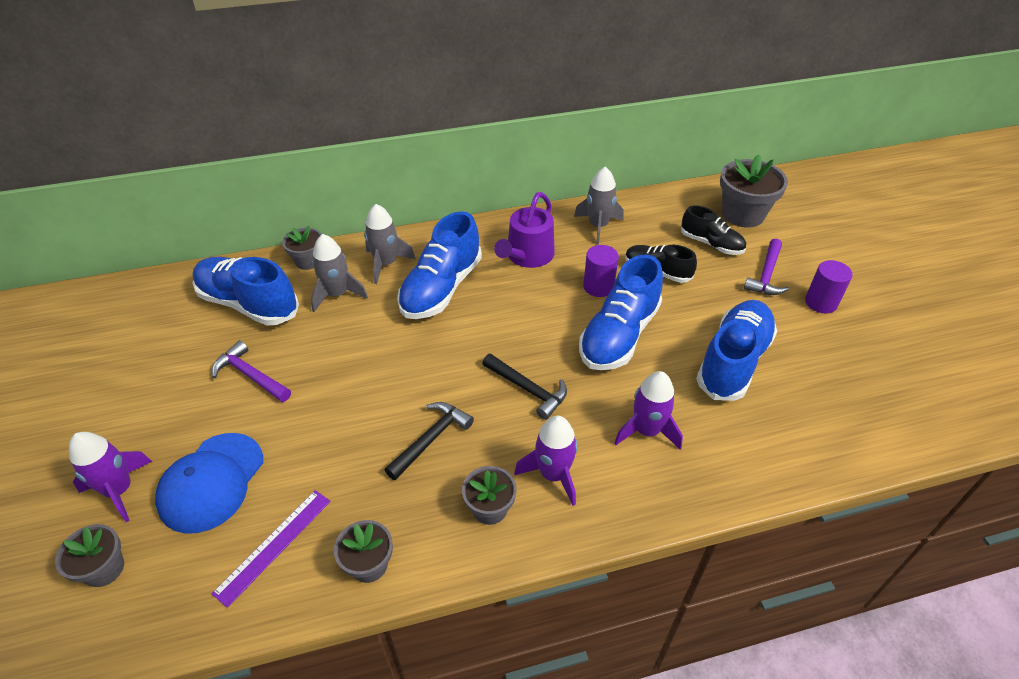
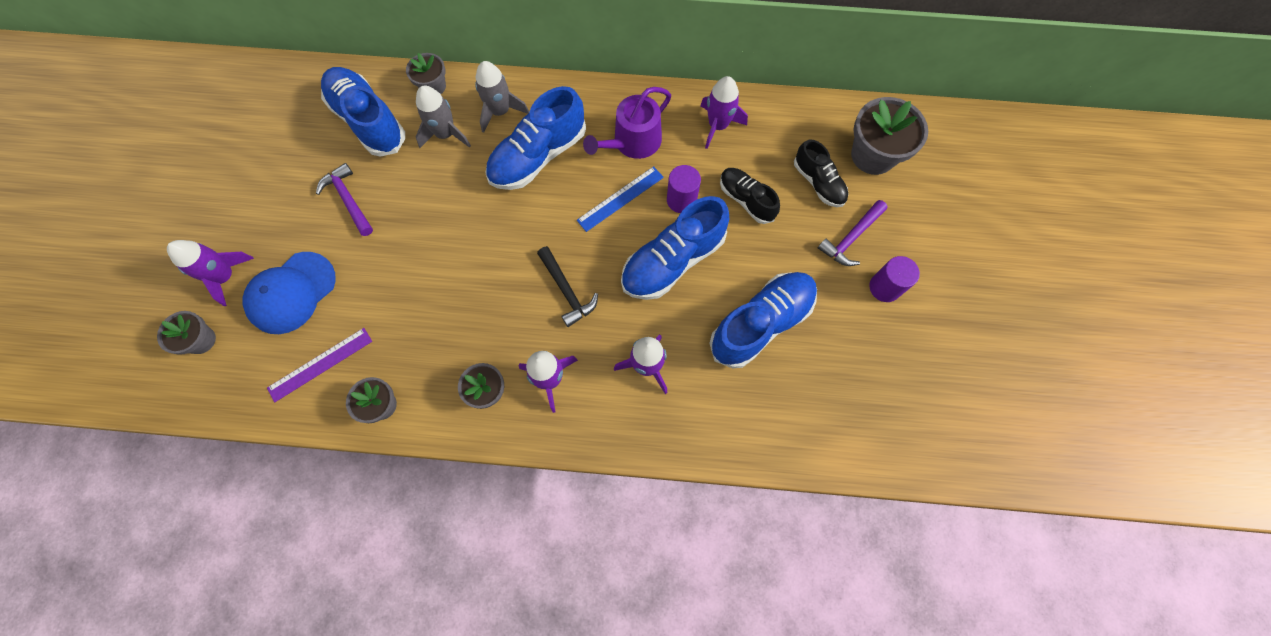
camera: 20 degrees right, 25 degrees up
(431, 439) = (468, 312): black hammer -> none
(540, 300) = (620, 198): none -> blue ruler
(598, 226) = (718, 125): grey rocket -> purple rocket

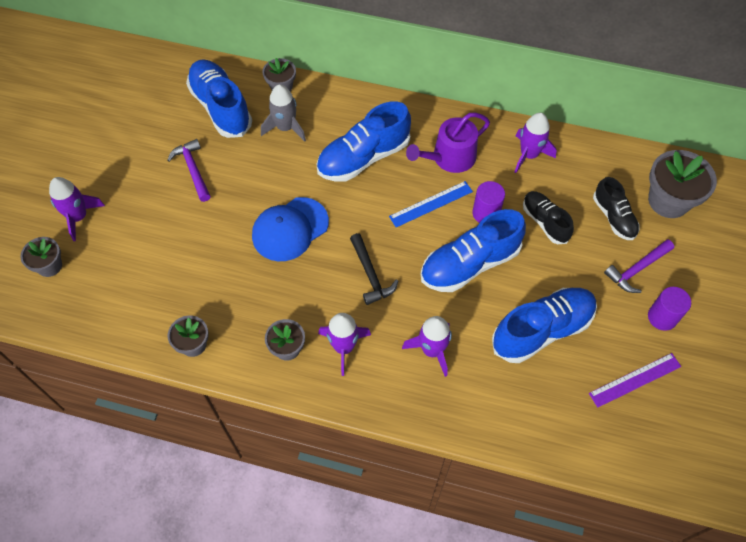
camera: 10 degrees right, 10 degrees down
(291, 293) = (132, 239): blue cap -> blue cap (290, 229)
(320, 364) = (146, 302): purple ruler -> purple ruler (635, 379)
(500, 111) = (336, 115): grey rocket -> none

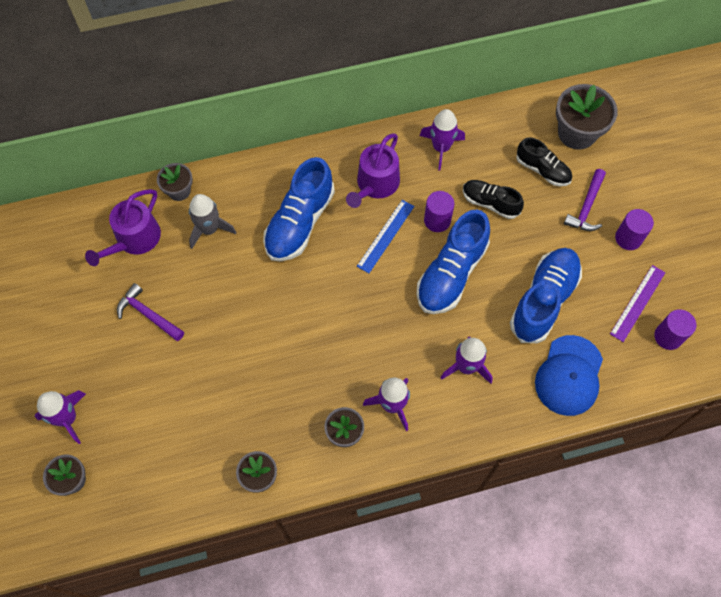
camera: 30 degrees left, 5 degrees up
(221, 107) = (134, 240): blue shoe -> purple watering can
(290, 229) = (277, 324): blue cap -> blue cap (569, 375)
(371, 275) = (374, 328): black hammer -> none
(647, 426) = (668, 336): none -> purple cylinder

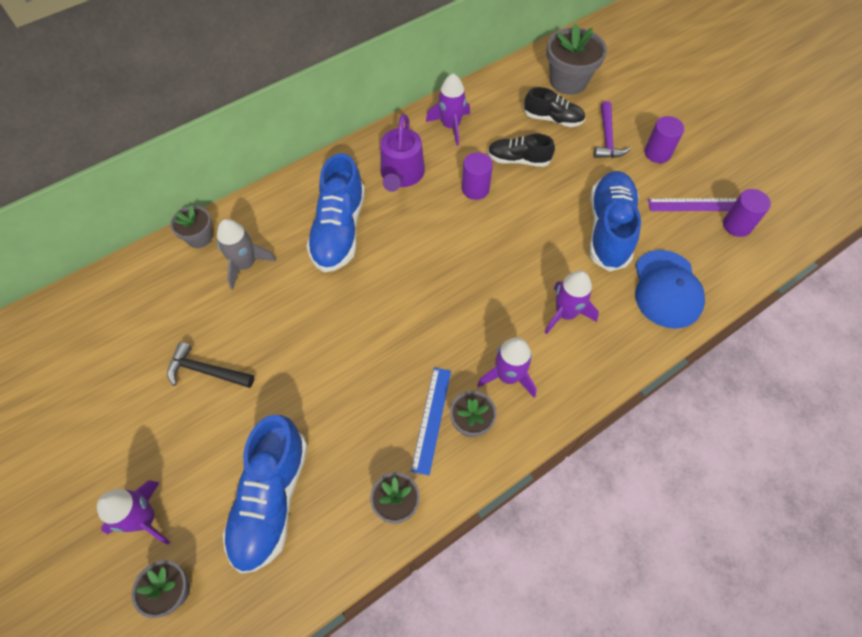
camera: 20 degrees left, 5 degrees down
(134, 240) = (165, 299): purple watering can -> none
(148, 314) = (206, 371): purple hammer -> black hammer
(385, 236) = (431, 217): blue ruler -> blue ruler (431, 419)
(451, 273) = (510, 232): blue shoe -> blue shoe (271, 499)
(637, 303) = (694, 205): purple ruler -> purple ruler turned 75 degrees clockwise

